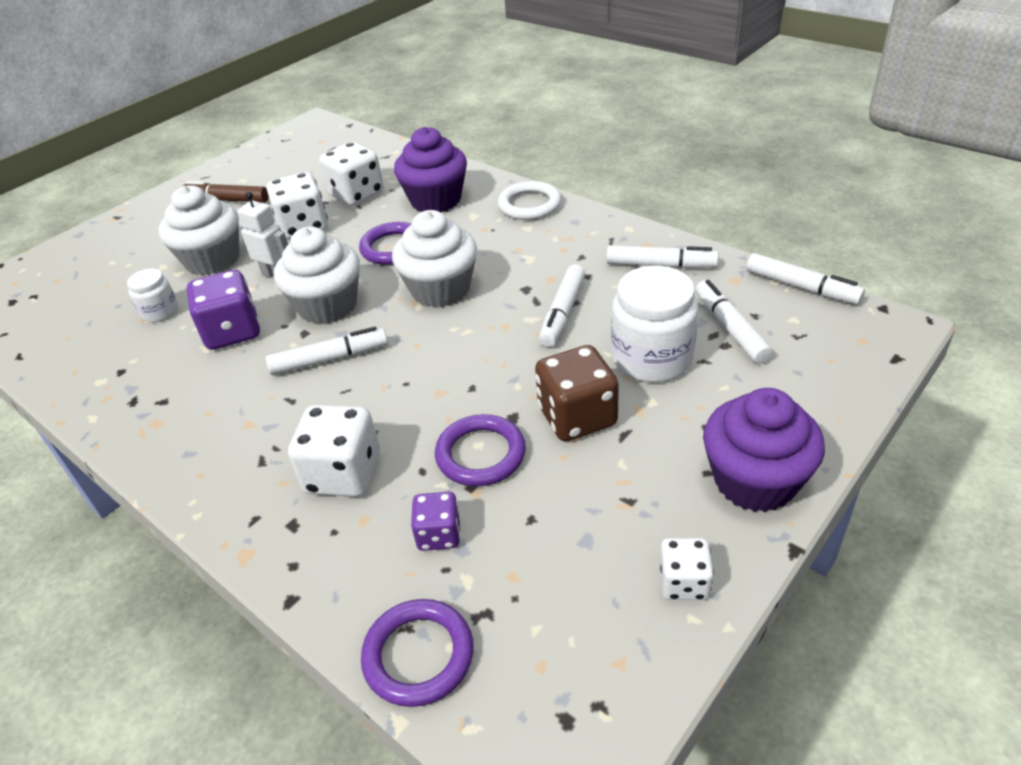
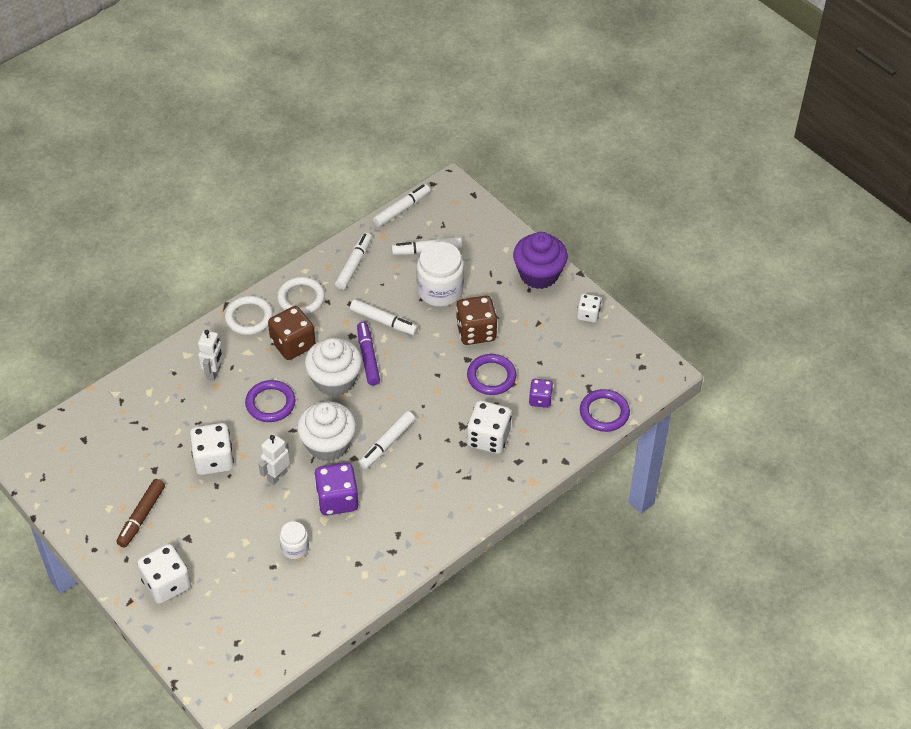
camera: 85 degrees left, 10 degrees up
(212, 259) = (236, 520): white cupcake -> none
(329, 359) = (387, 444): white marker -> white marker turned 135 degrees counterclockwise
(356, 194) = (179, 423): white dice -> white dice (166, 584)
(436, 200) = (214, 372): purple cupcake -> white robot
(490, 311) = (368, 357): none -> purple marker
(495, 244) = (293, 344): none -> brown dice
(577, 235) = (301, 298): none -> white ring

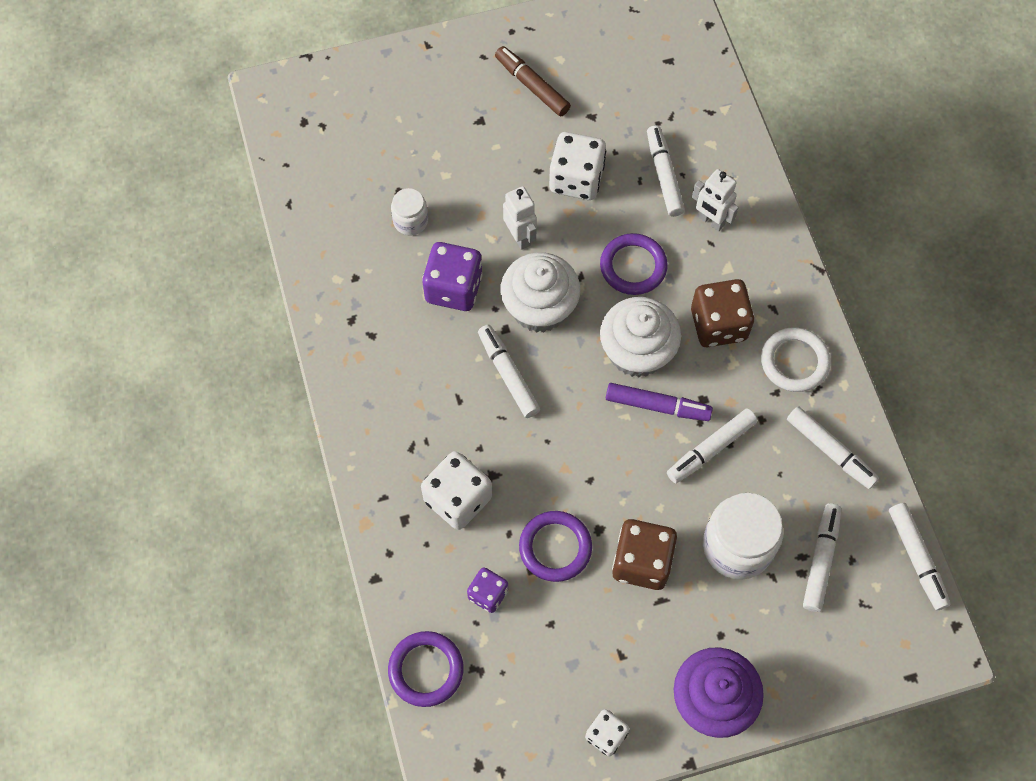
camera: 115 degrees right, 15 degrees up
(166, 584) = (430, 84): white dice -> none
(187, 410) = (664, 175): none -> white marker
(249, 317) = (785, 288): white ring -> none

